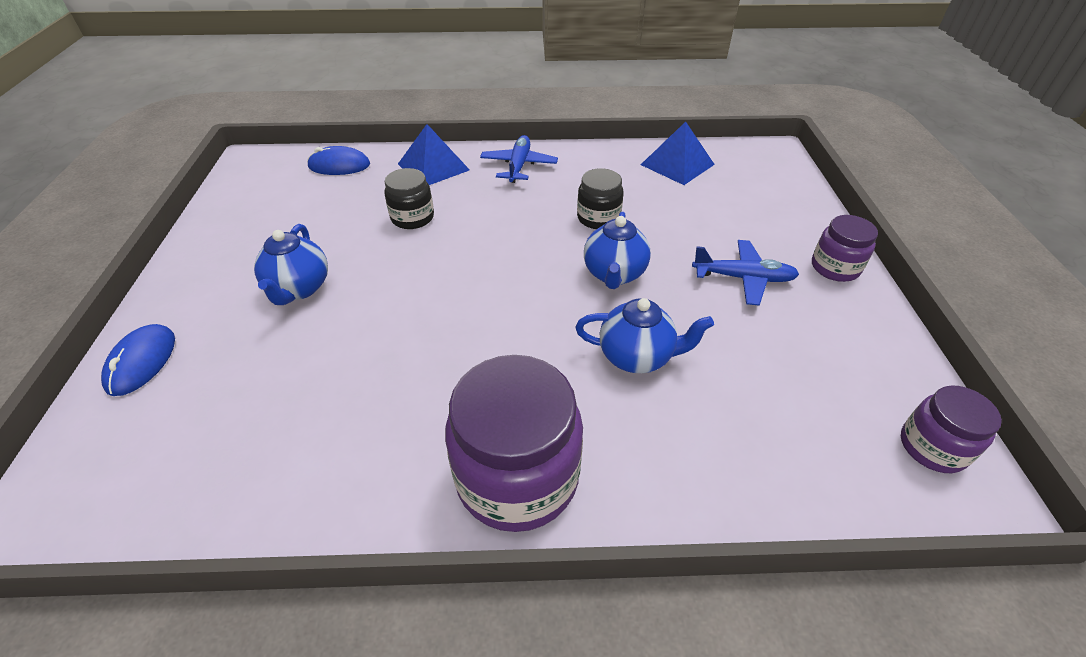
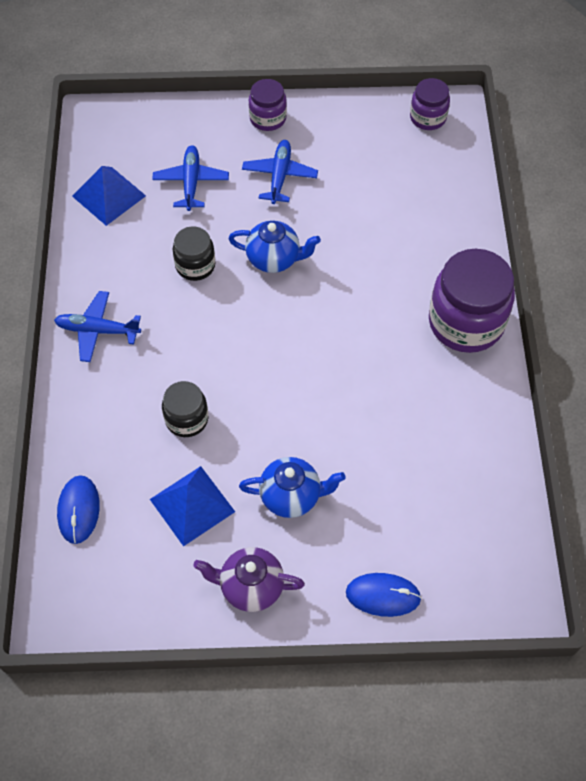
camera: 90 degrees left, 15 degrees up
(213, 261) = (250, 587): none -> purple teapot
(433, 167) = (91, 412): blue pyramid -> blue pyramid (192, 505)
(636, 356) = (363, 252): blue teapot -> none
(711, 212) = (191, 182): none -> blue plane

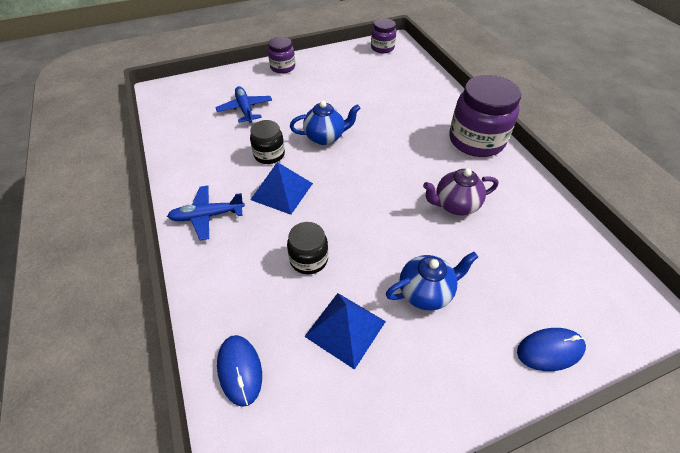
camera: 20 degrees left, 10 degrees down
(109, 196) = (186, 129): blue pyramid -> blue pyramid (282, 191)
(250, 587) = (434, 386): purple teapot -> purple teapot (455, 205)
(279, 176) = (305, 93): blue plane -> none

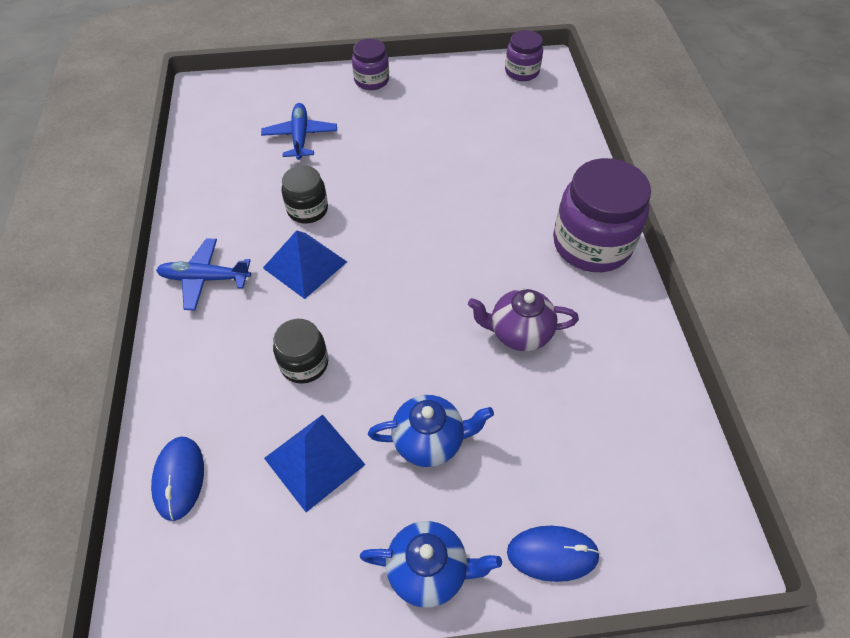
camera: 15 degrees right, 5 degrees up
(325, 137) = (388, 198): blue teapot -> blue teapot (428, 570)

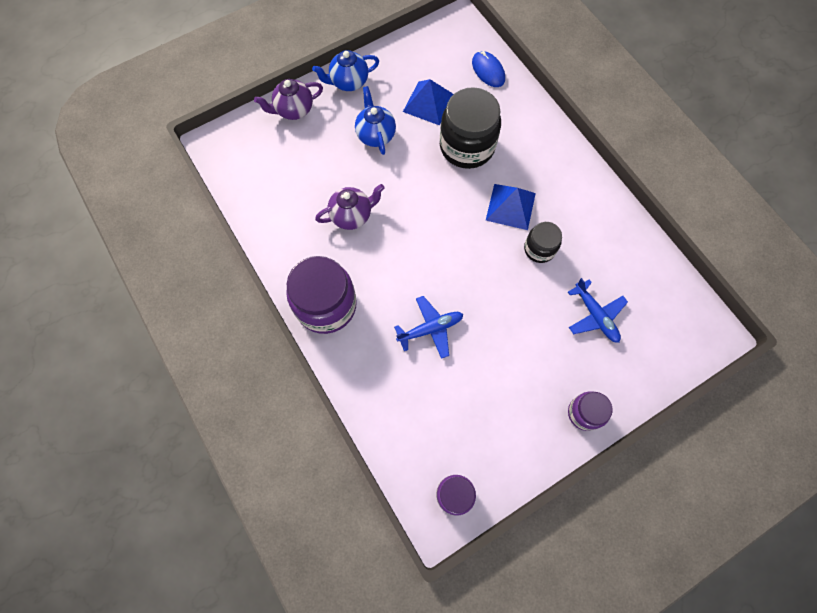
camera: 155 degrees right, 15 degrees up
(205, 279) = (564, 171): blue plane -> blue plane (430, 329)
(304, 363) = (467, 146): black jar -> black jar, size x1.85
(429, 441) = (375, 135): blue teapot -> blue teapot turned 105 degrees clockwise
(552, 554) = (294, 110): blue mouse -> purple teapot

